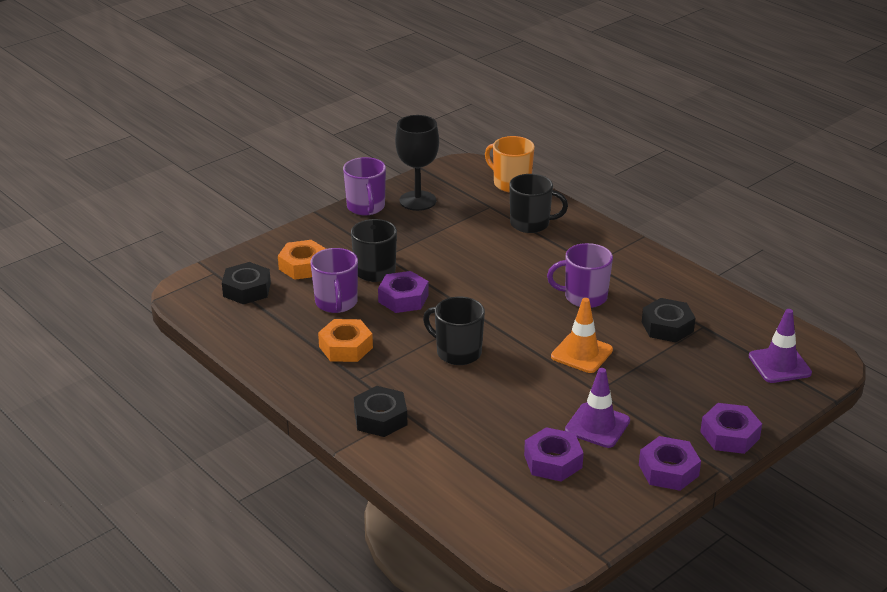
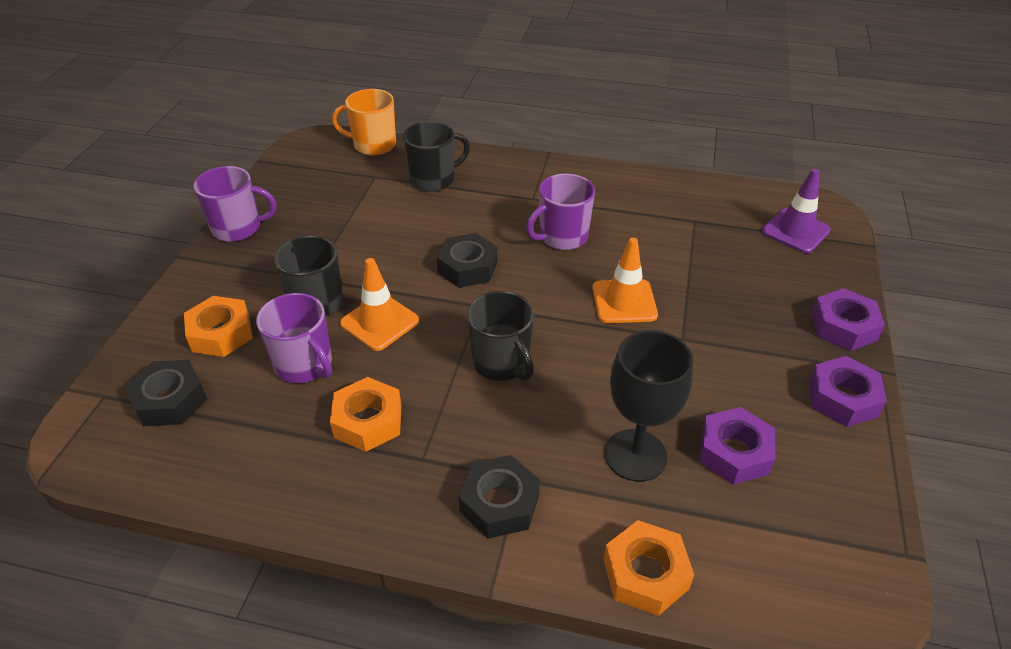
camera: 35 degrees left, 10 degrees up
(366, 207) = (238, 228): purple mug -> purple mug turned 45 degrees counterclockwise
(403, 298) = (379, 322): purple nut -> orange traffic cone
(417, 201) = (291, 199): black goblet -> black goblet (635, 455)
(428, 486) = (645, 574): none -> orange nut
(457, 352) = (502, 363): black mug -> black mug turned 120 degrees counterclockwise
(597, 425) = (726, 381): purple traffic cone -> none
(667, 327) = (667, 235): black nut -> black nut (467, 267)

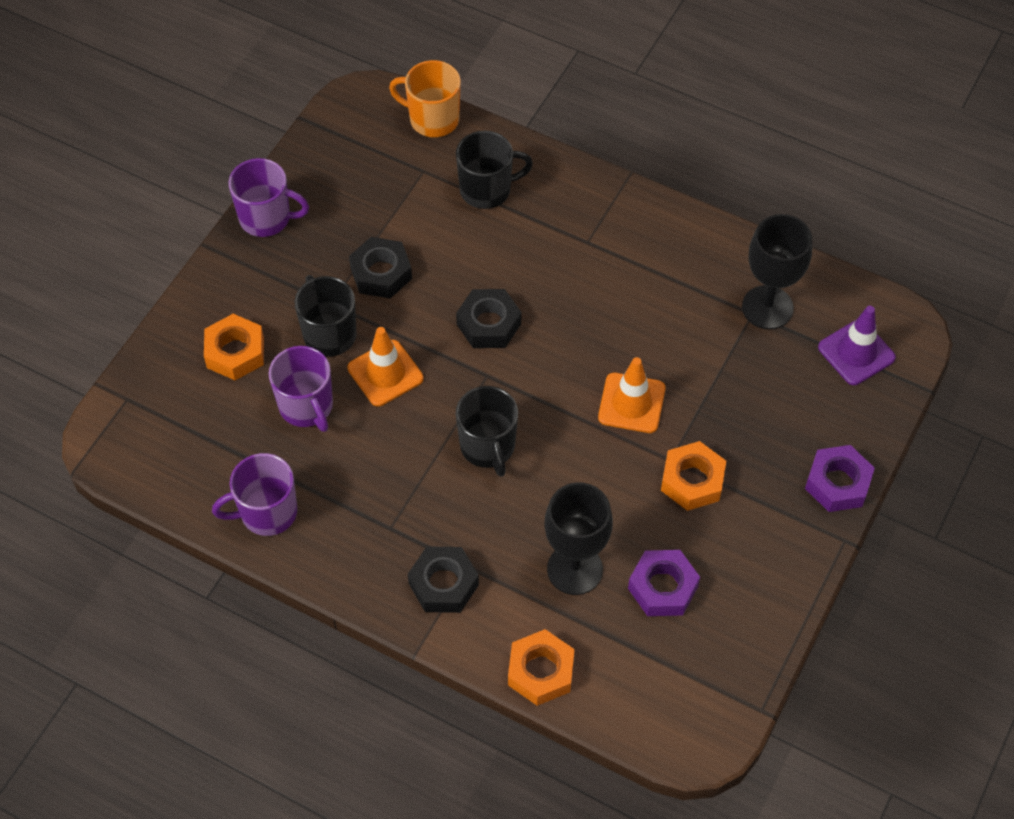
camera: 15 degrees right, 15 degrees up
(170, 400) = (184, 417): black nut -> black nut (381, 273)
(368, 421) = (352, 480): orange nut -> orange nut (692, 481)
(562, 237) = (599, 305): purple mug -> purple mug (267, 512)
(704, 214) = (767, 307): none -> black goblet
(842, 398) = (790, 559): purple nut -> none

